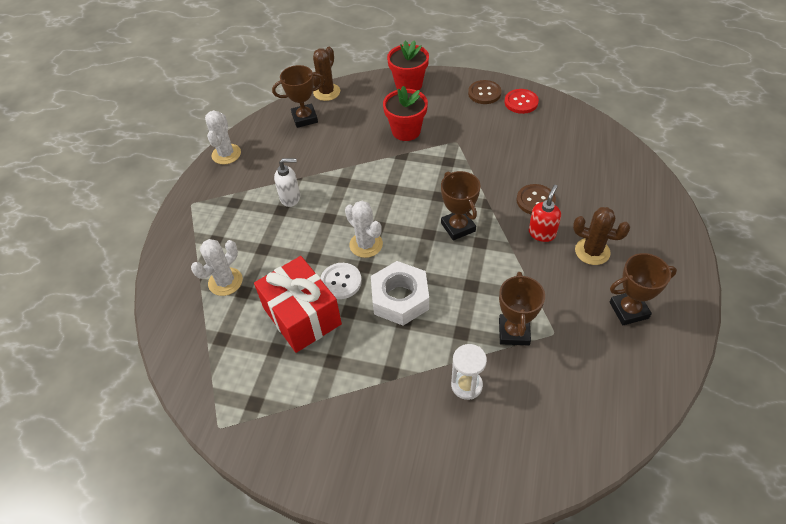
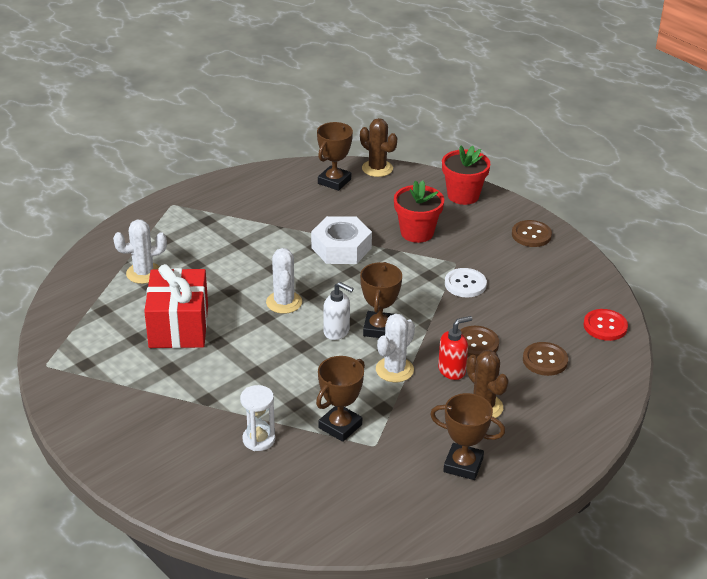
camera: 30 degrees right, 15 degrees down
(226, 154) = (237, 180): white cactus -> white cactus (394, 370)
(290, 198) = (257, 238): white soap dispenser -> white soap dispenser (337, 331)
(304, 118) = (334, 181): brown trophy -> brown trophy turned 75 degrees counterclockwise
(326, 92) = (377, 168): brown cactus -> brown cactus turned 75 degrees clockwise
(341, 282) = (234, 318): white button -> white button (465, 284)
(400, 298) = (270, 354): white nut -> white nut (341, 248)
(521, 102) = (560, 259): red button -> red button (605, 326)
(592, 188) = (545, 360): none -> brown button

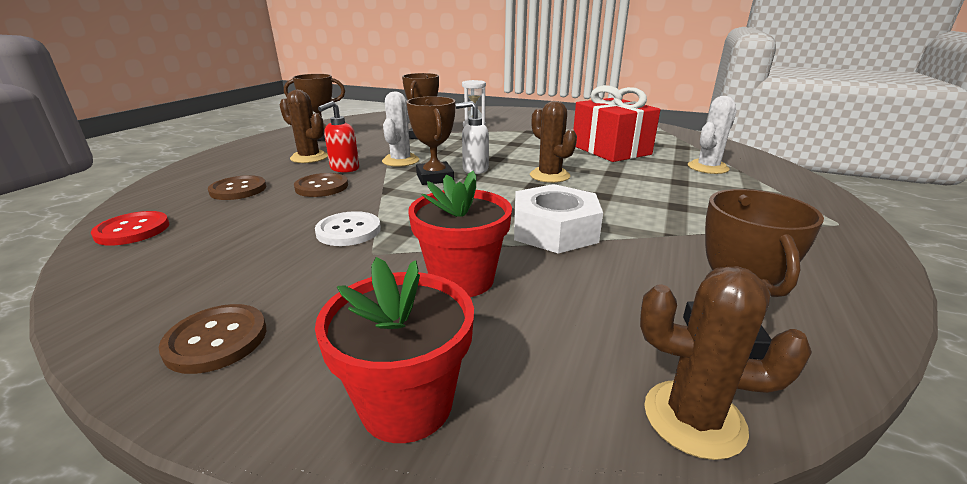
camera: 155 degrees right, 10 degrees down
(284, 302) = (549, 176): white cactus -> brown cactus

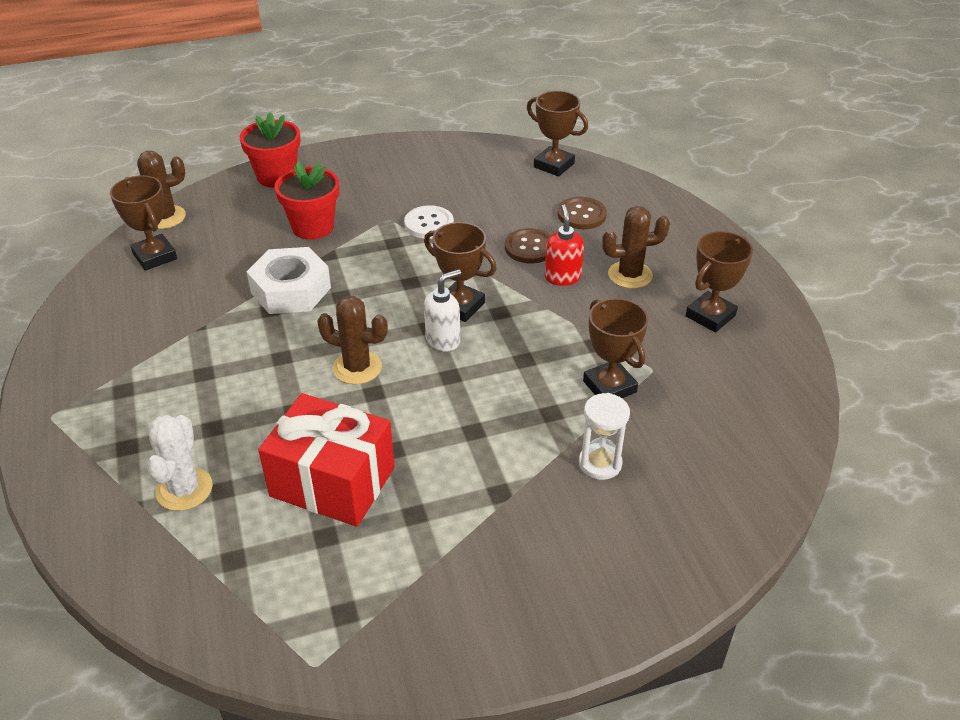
camera: 140 degrees right, 15 degrees up
(132, 230) = (554, 165): red button -> brown trophy
(216, 340) = (383, 158): brown button -> none
(400, 161) = (537, 316): white cactus -> none

